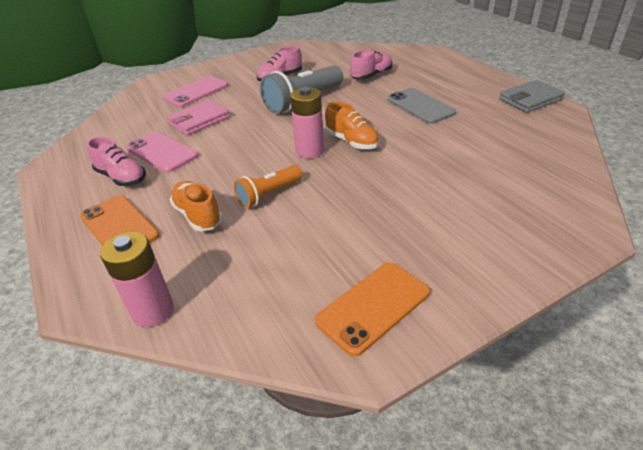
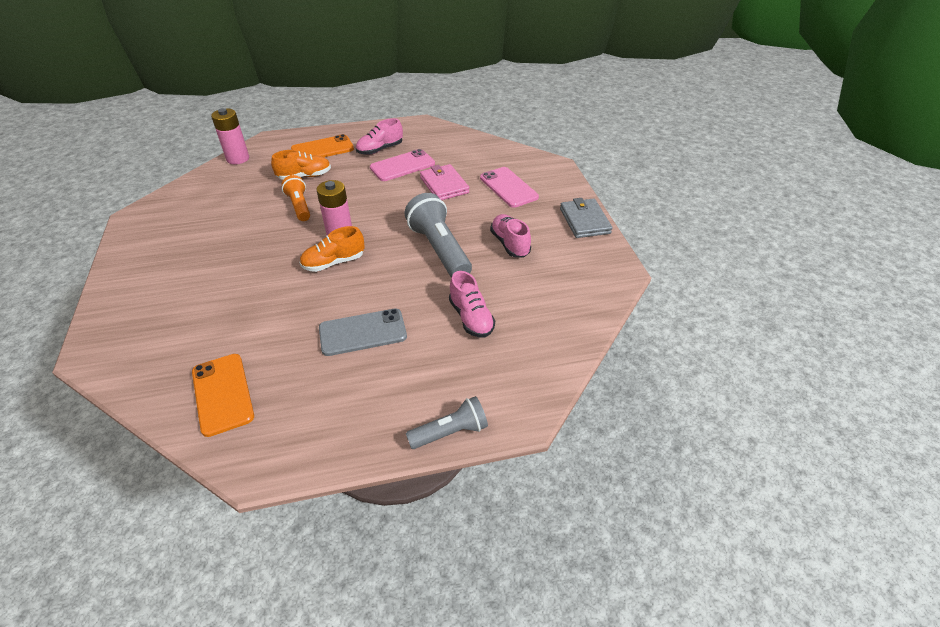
camera: 105 degrees right, 5 degrees up
(373, 307) = (157, 226): orange phone -> orange phone (222, 394)
(465, 64) = (450, 432): none -> grey flashlight
(530, 99) = (298, 447): grey wallet -> grey wallet (584, 221)

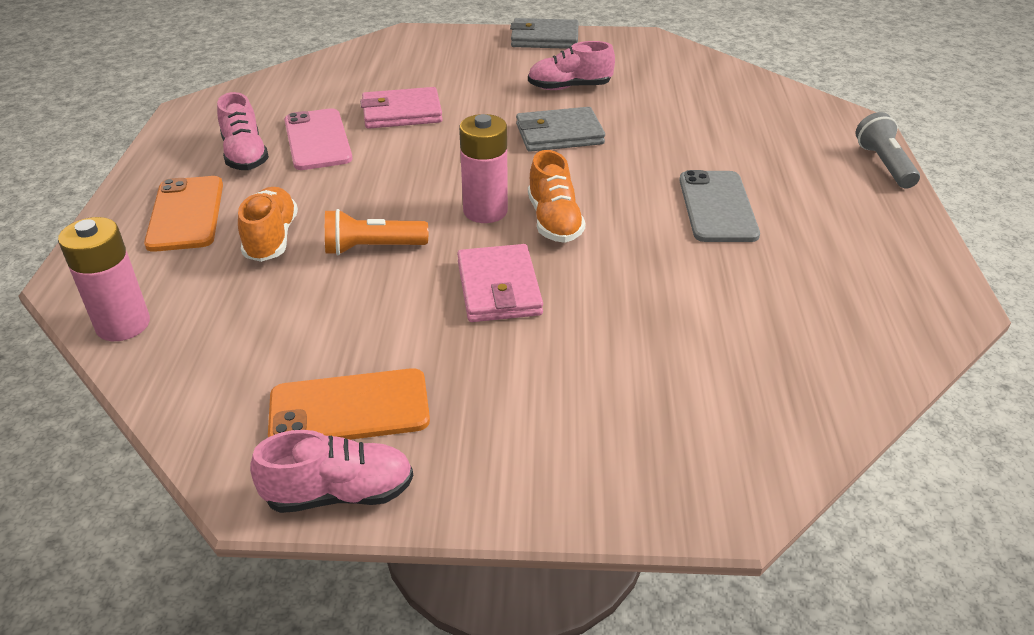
camera: 75 degrees left, 5 degrees down
(222, 394) = (828, 332): orange phone -> orange phone (349, 409)
(266, 253) = (499, 288): none -> pink wallet
(439, 249) = (559, 134): grey flashlight -> grey wallet
(471, 318) = (704, 130): pink shoe -> pink shoe (339, 493)
(508, 187) = (441, 70): pink phone -> none

